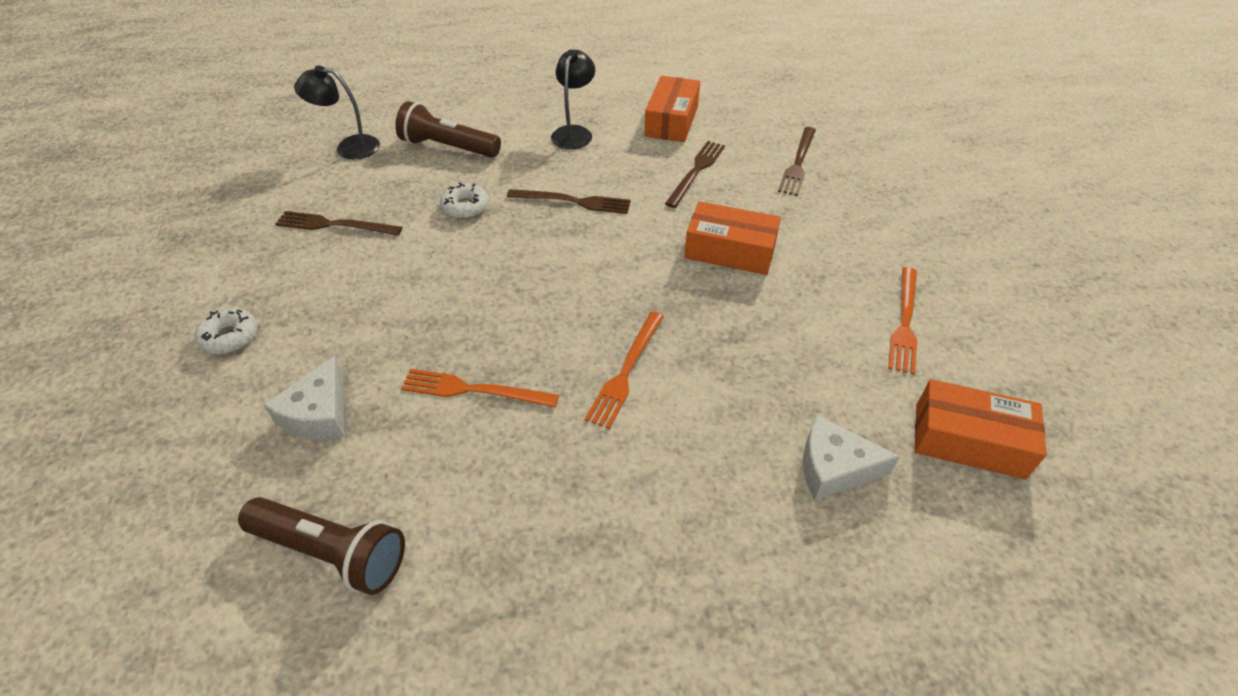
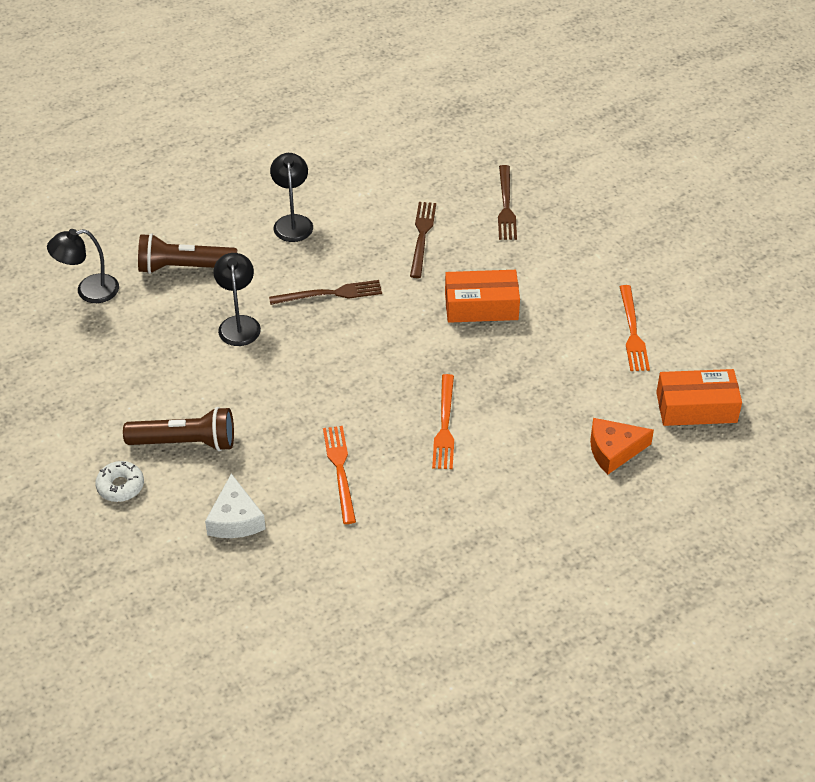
camera: 20 degrees left, 0 degrees up
(331, 552) = (308, 598): brown flashlight -> brown flashlight (185, 442)
(334, 225) = (134, 370): brown fork -> none
(465, 207) = (239, 324): white donut -> black lamp
(474, 390) = (340, 470): orange fork -> orange fork turned 90 degrees clockwise
(671, 121) = (376, 187): orange box -> none
(834, 467) = (613, 450): white cheese -> orange cheese

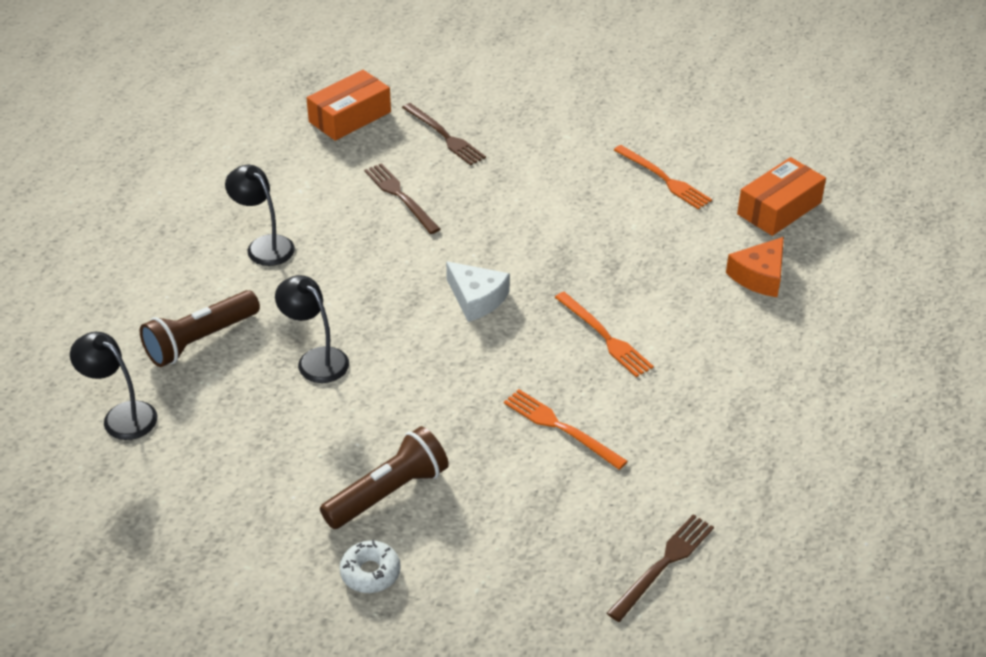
camera: 40 degrees left, 5 degrees down
(89, 291) = (121, 415): black lamp -> black lamp turned 90 degrees clockwise
(235, 519) = (517, 529): white cheese -> white cheese (476, 299)
(330, 294) = (373, 287): brown fork -> brown fork (663, 564)
(481, 306) = (519, 225): orange box -> orange box (350, 117)

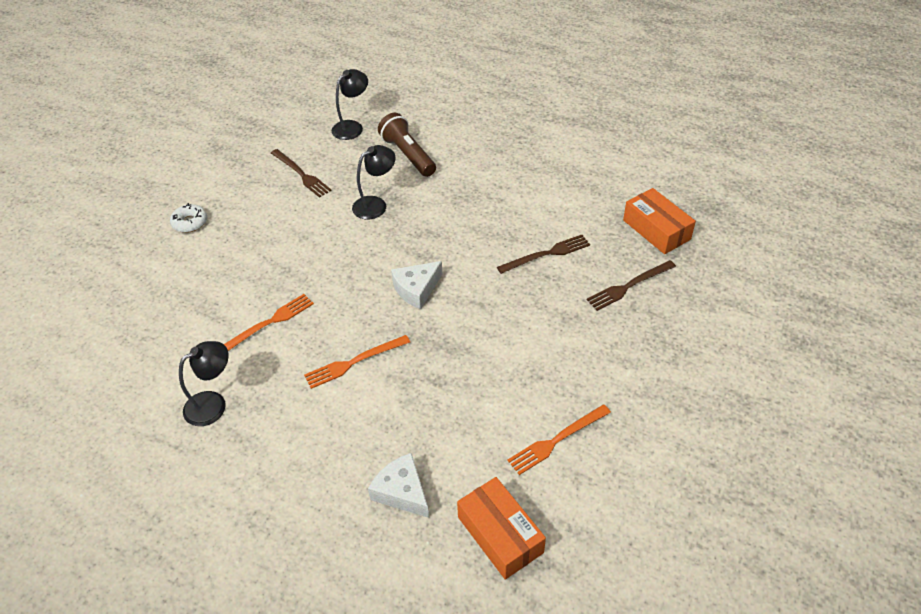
camera: 100 degrees right, 5 degrees up
(264, 245) = (497, 182): black lamp -> black lamp (213, 404)
(388, 493) = (247, 233): brown flashlight -> none
(663, 564) = (125, 362): brown fork -> brown fork (301, 174)
(759, 276) = (402, 491): orange cheese -> white cheese

